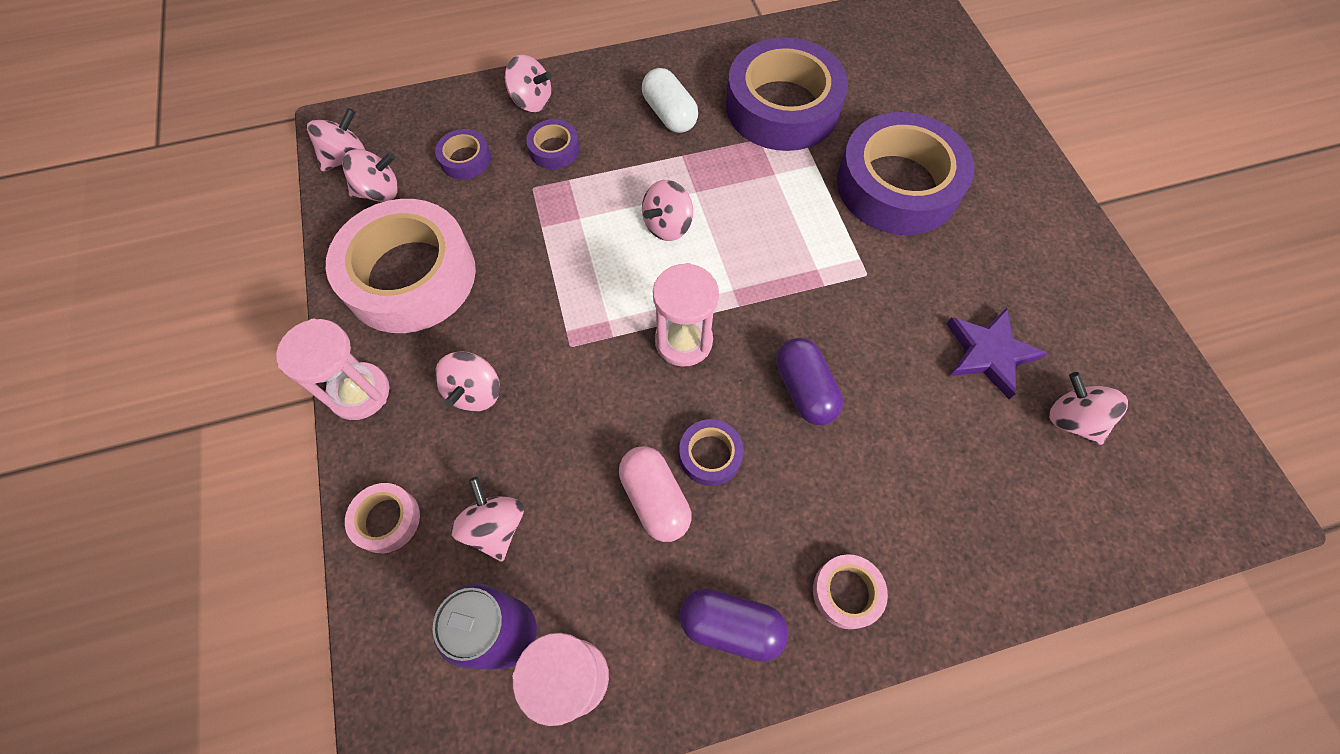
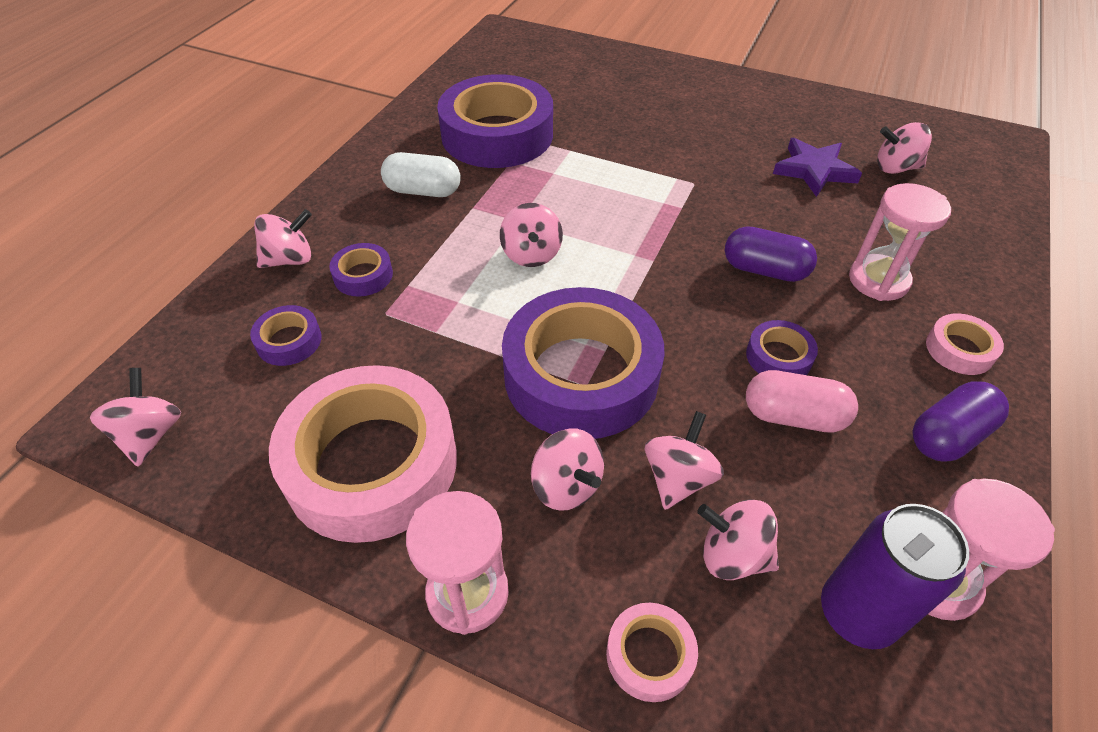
camera: 50 degrees left, 15 degrees down
(380, 192) = (235, 430): pink spinning top -> pink spinning top (678, 478)
(683, 341) = (655, 310): pink hourglass -> pink hourglass (878, 280)
(897, 185) = (634, 127): purple tape -> purple tape (581, 374)

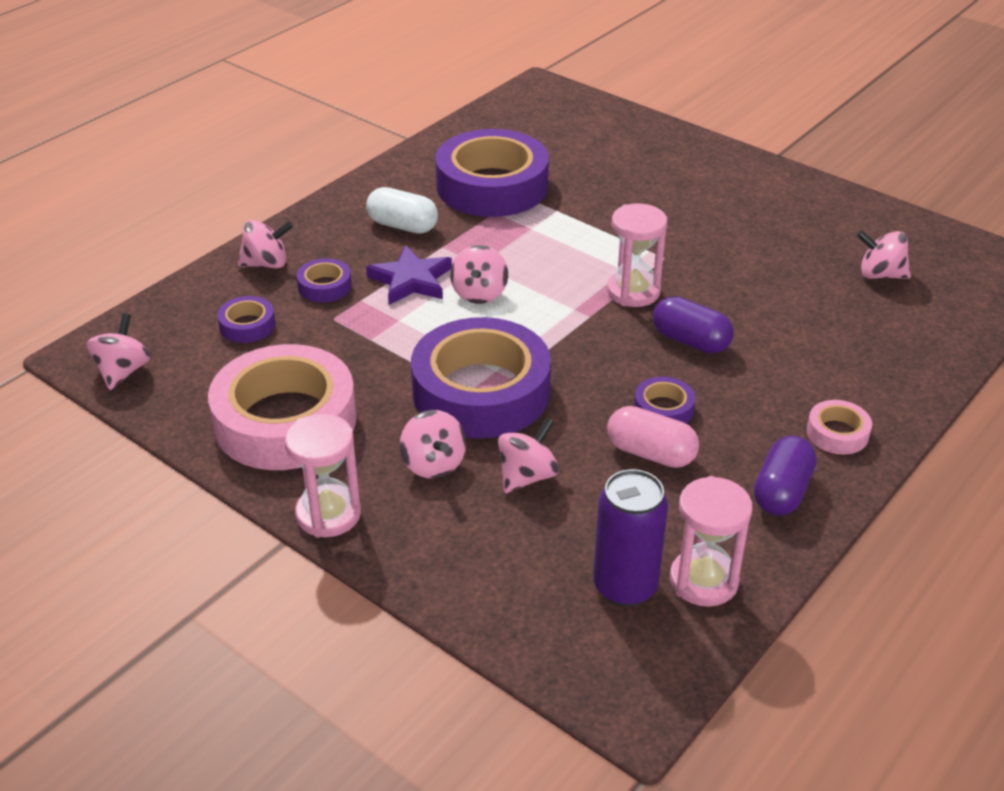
camera: 15 degrees right, 10 degrees down
(650, 655) = (449, 576): pink tape -> none
(733, 555) = (545, 532): pink spinning top -> none
(814, 170) = (792, 264): purple star -> purple star (411, 280)
(878, 280) = (796, 367): pink hourglass -> pink hourglass (633, 292)
(948, 435) = (781, 492): purple capsule -> purple capsule turned 45 degrees counterclockwise

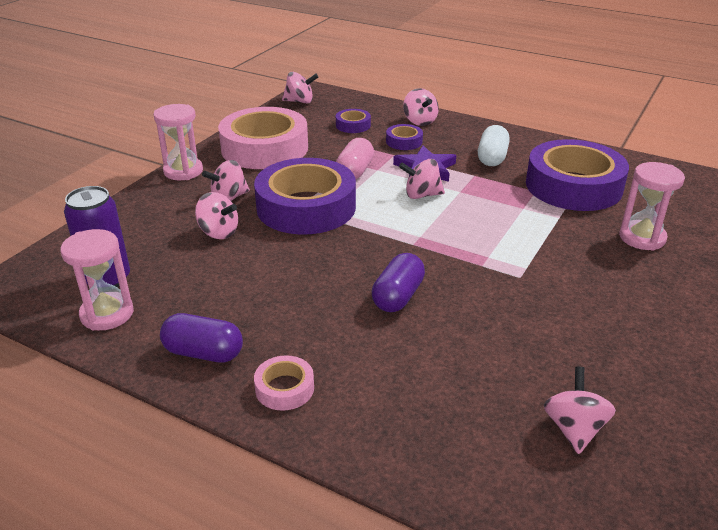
camera: 80 degrees right, 5 degrees down
(633, 292) = (457, 263): pink hourglass -> pink hourglass (642, 238)
(651, 453) = (247, 283): pink capsule -> pink capsule (355, 171)
(663, 409) = (301, 286): purple tape -> none

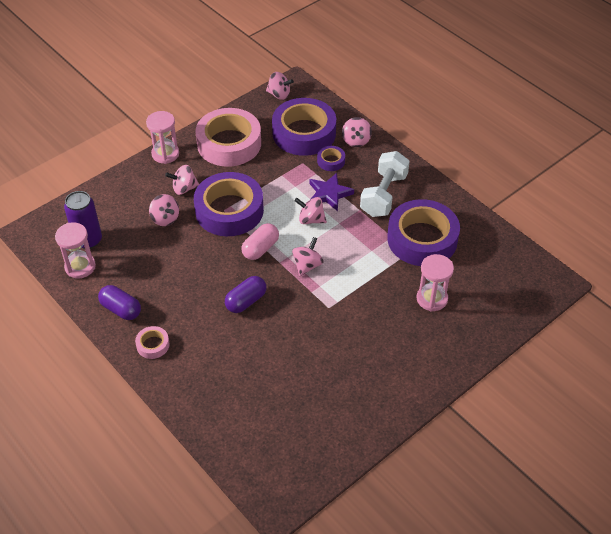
camera: 20 degrees right, 15 degrees up
(353, 125) = (304, 133): purple tape -> purple tape, size x2.34
(355, 171) = (279, 184): pink capsule -> pink capsule (260, 248)
(492, 158) = (384, 195): white capsule -> white dumbbell
(574, 429) = (286, 415): pink spinning top -> pink spinning top (307, 265)

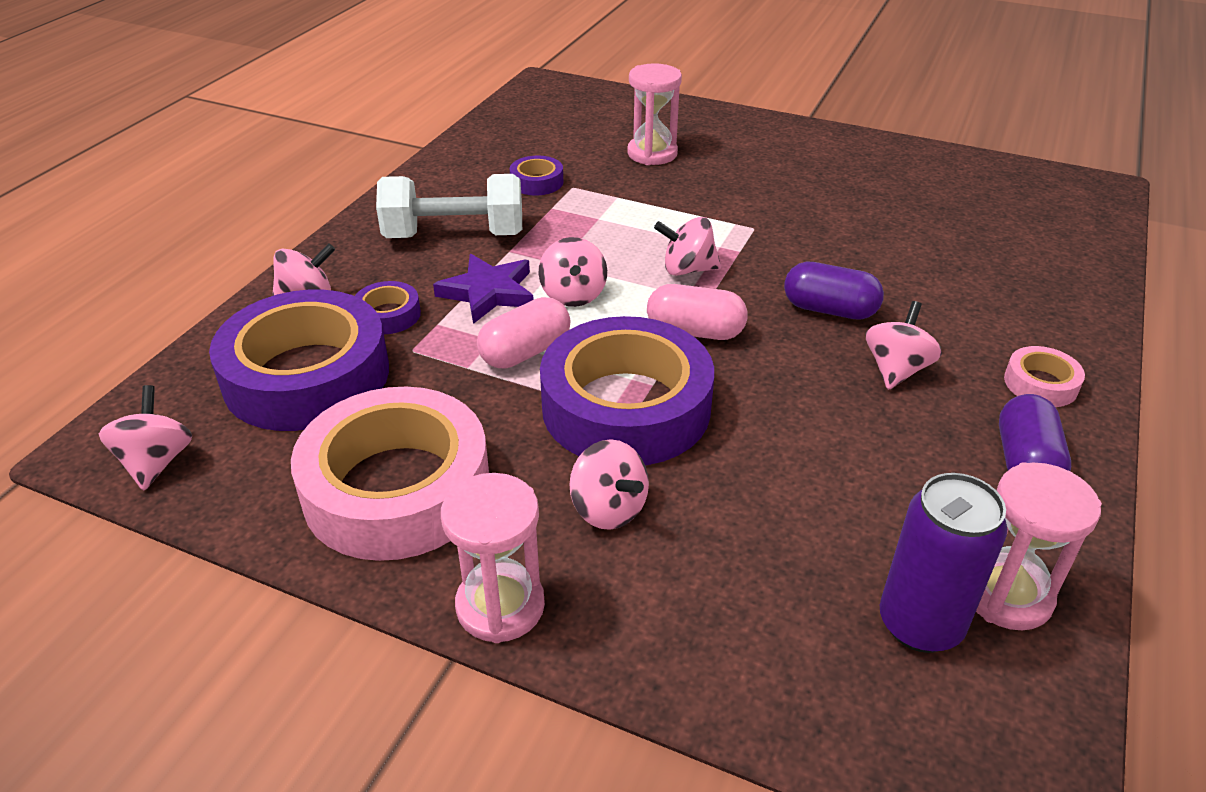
camera: 115 degrees left, 10 degrees down
(165, 219) = (730, 502): pink spinning top -> pink spinning top (896, 370)
(280, 193) = (525, 352): none -> pink capsule
(422, 239) = (537, 182): purple tape -> purple tape, size x0.43

